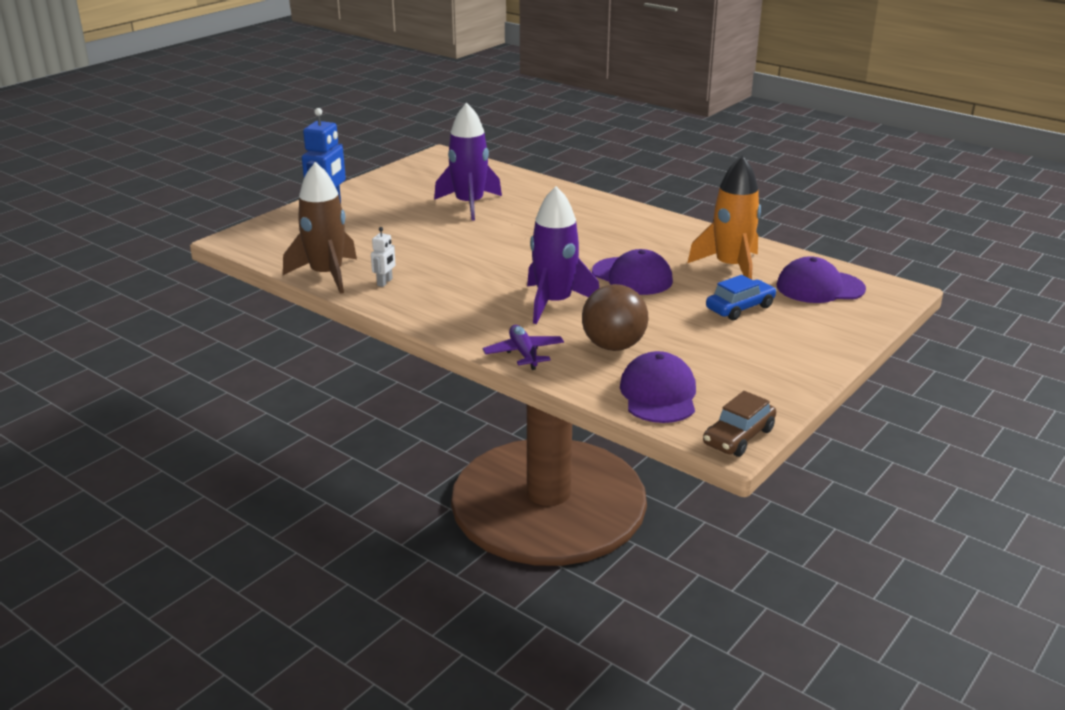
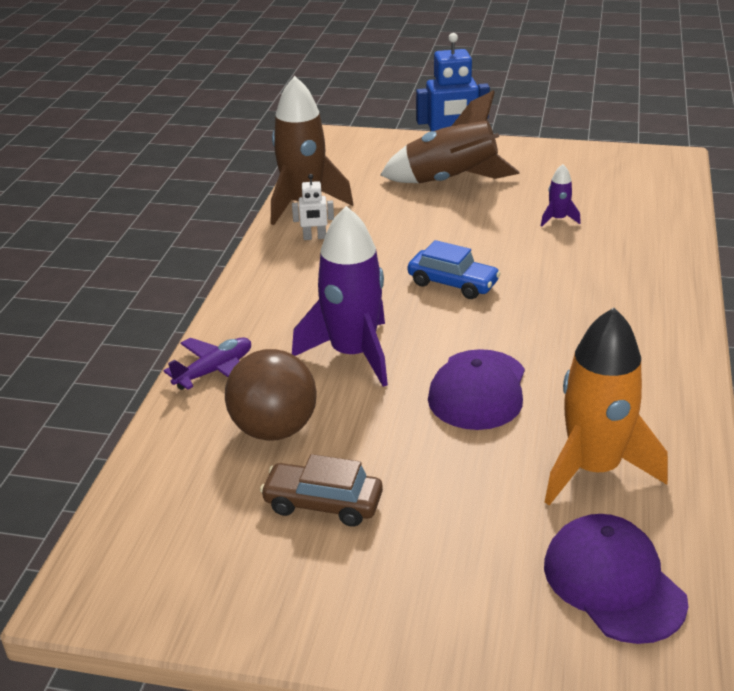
camera: 65 degrees right, 5 degrees up
(370, 220) = (451, 181): none -> brown rocket
(469, 204) = (558, 219): purple rocket -> purple rocket, size x0.44
(658, 394) = (173, 500): purple cap -> none
(738, 437) = (96, 601): brown car -> brown car (323, 504)
(740, 308) = (467, 511): blue car -> blue car (453, 283)

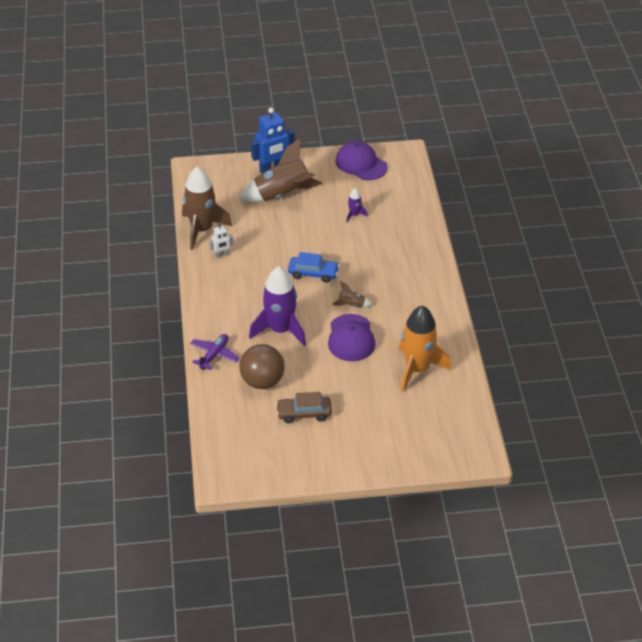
camera: 20 degrees left, 10 degrees up
(501, 339) = (351, 305): none -> brown rocket
(613, 582) = (440, 420): purple cap -> purple cap (361, 164)

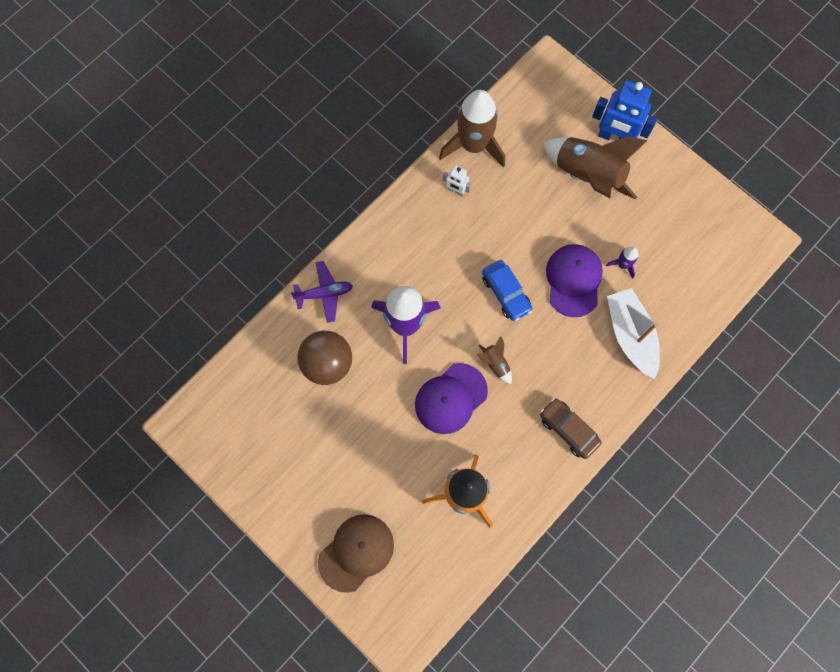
camera: 50 degrees right, 30 degrees up
(304, 413) = (319, 433): brown car -> brown car (568, 430)
(361, 164) = (703, 210): purple cap -> purple cap (573, 280)
(401, 238) = (630, 335): none -> white boat
(401, 442) = (356, 552): none -> brown cap

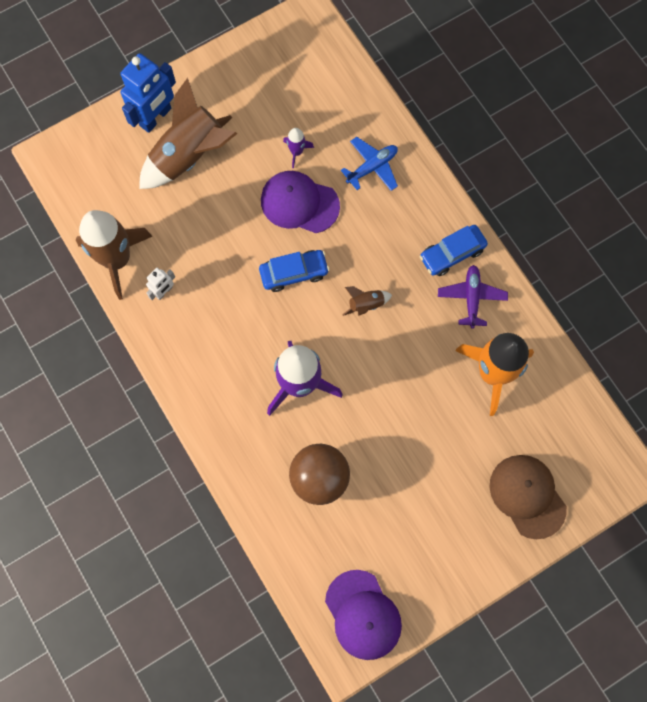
camera: 75 degrees left, 0 degrees up
(324, 293) = (239, 462): purple plane -> purple plane (471, 298)
(450, 398) = (391, 359): purple cap -> purple cap (363, 615)
(568, 430) = (452, 253): brown car -> blue car
(630, 335) = (372, 167): white boat -> blue plane

